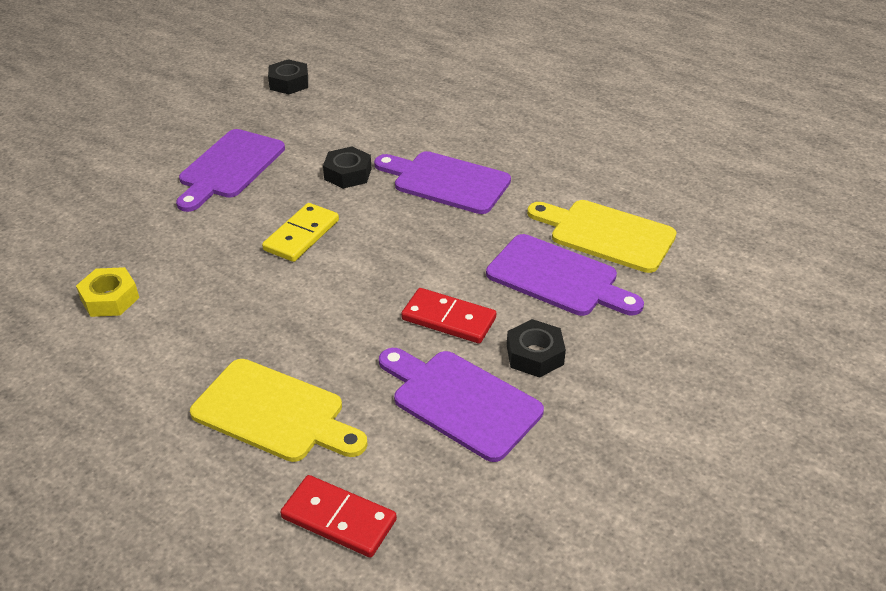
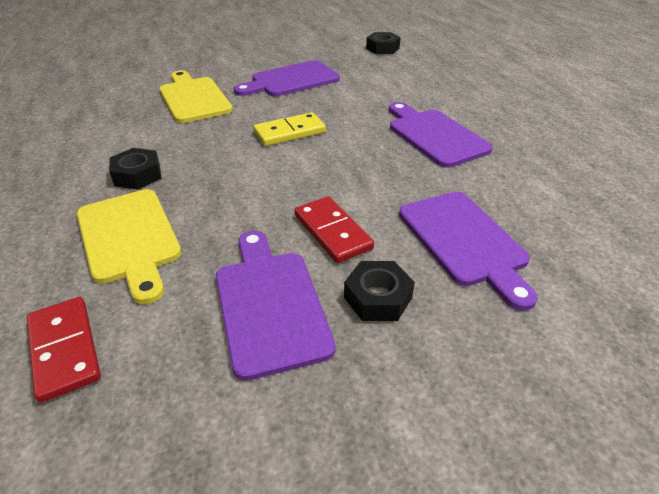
camera: 35 degrees right, 0 degrees up
(110, 299) = (134, 125): yellow nut -> none
(348, 174) = (364, 107): black nut -> black nut (138, 175)
(606, 235) = (549, 225): yellow cutting board -> yellow cutting board (193, 98)

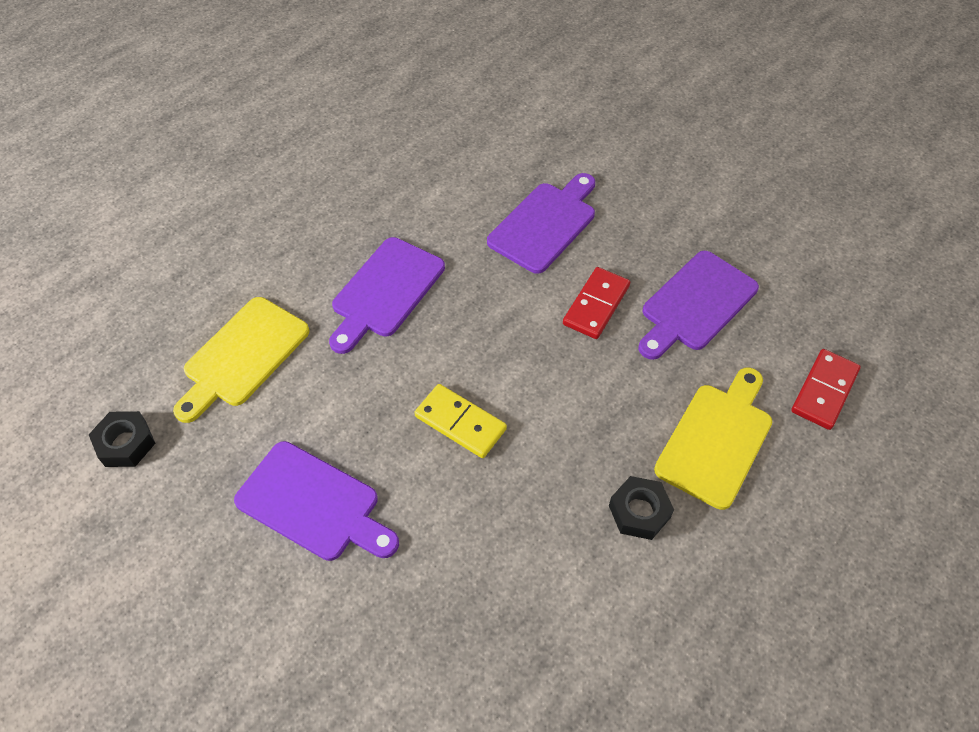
camera: 120 degrees left, 15 degrees up
(193, 98) = (441, 595): yellow cutting board -> yellow cutting board (243, 356)
(377, 298) = (641, 251): black nut -> none

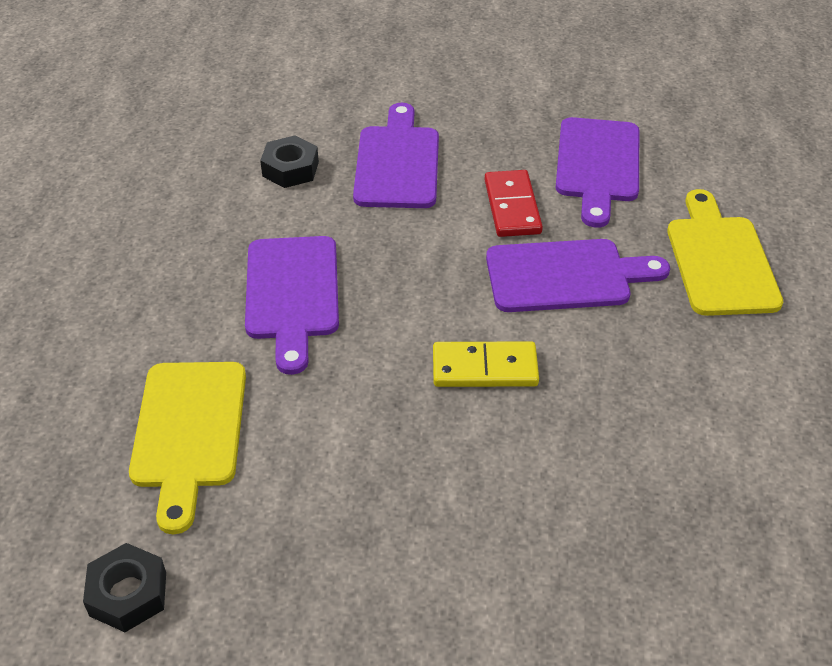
camera: 35 degrees left, 10 degrees down
(313, 503) = (408, 523): purple cutting board -> purple cutting board (565, 276)
(639, 511) = (715, 351): black nut -> black nut (290, 169)
(824, 391) = (764, 180): red domino -> none

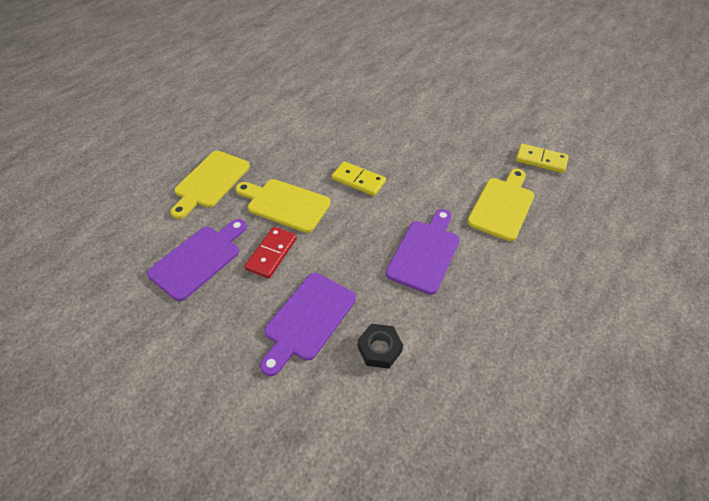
camera: 150 degrees left, 5 degrees up
(128, 594) = (540, 160): black nut -> yellow domino
(565, 276) = (285, 204): purple cutting board -> yellow cutting board

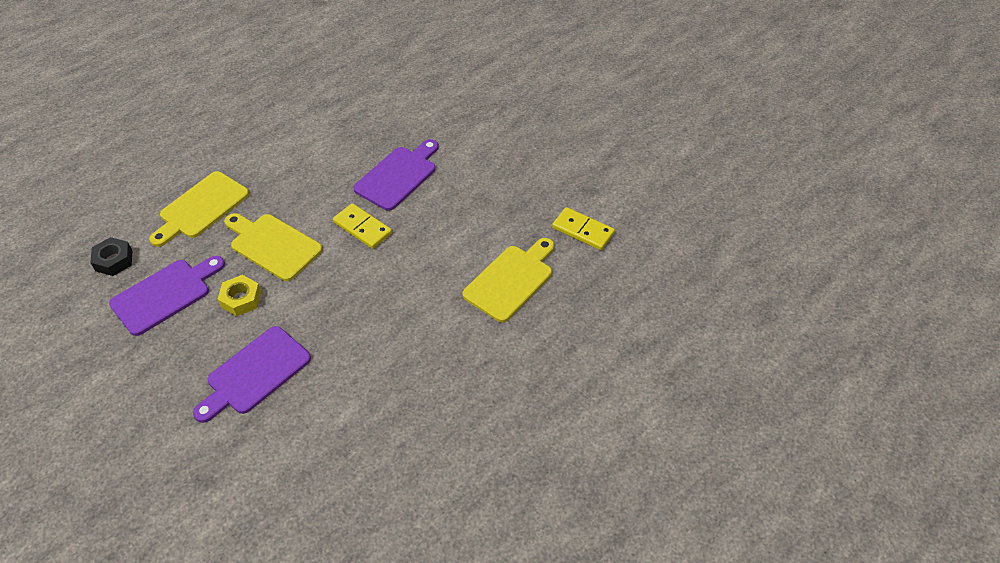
camera: 10 degrees right, 0 degrees up
(272, 254) = (241, 299): red domino -> yellow nut
(379, 349) = (315, 414): black nut -> black nut (114, 260)
(425, 253) = (401, 322): purple cutting board -> purple cutting board (398, 176)

